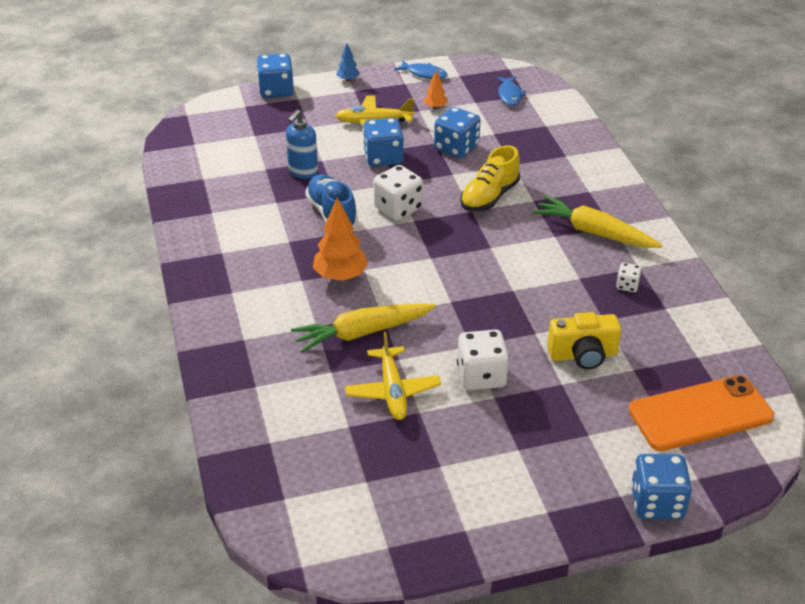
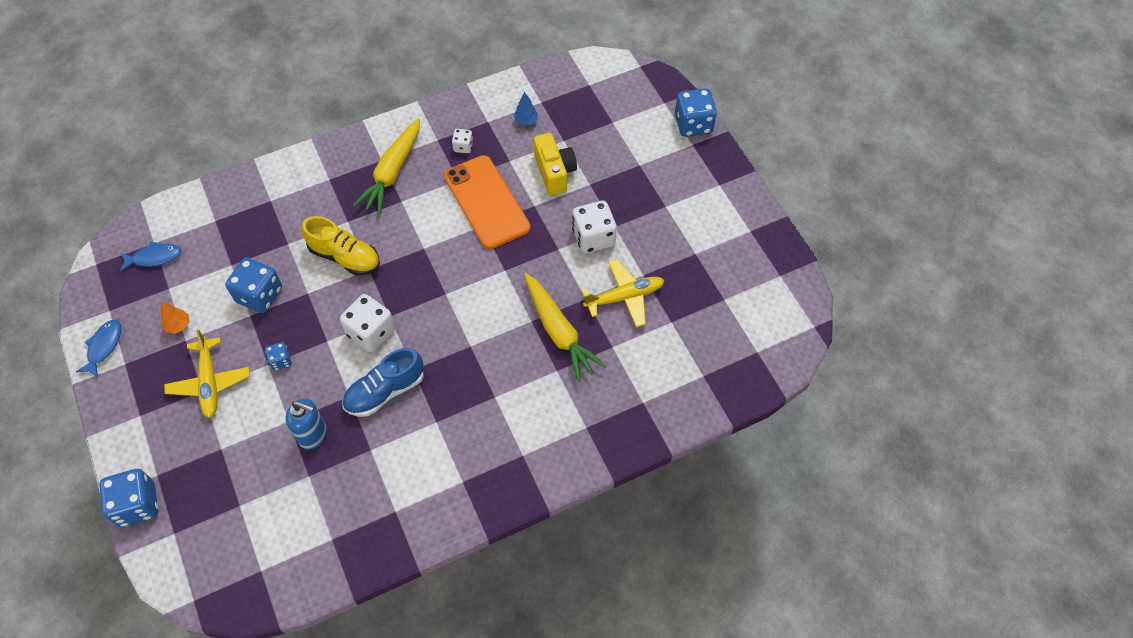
camera: 100 degrees left, 20 degrees up
(340, 276) = (483, 364): orange tree -> none
(348, 79) = (114, 427): blue tree -> blue tree (526, 121)
(383, 157) = (281, 361): blue dice -> blue dice, size x0.52
(700, 414) = (602, 101): orange phone -> orange phone (487, 202)

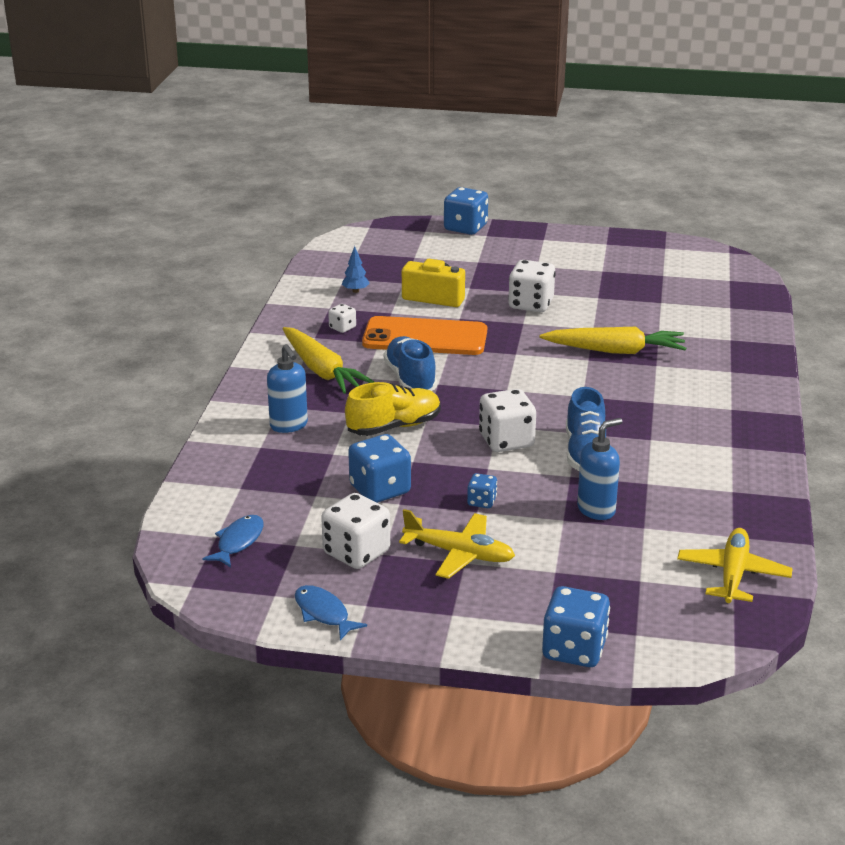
camera: 55 degrees left, 30 degrees down
(178, 325) = (356, 552): orange tree -> white dice
(307, 199) = (289, 425): none -> blue soap dispenser
(418, 229) = (410, 379): none -> blue shoe
(624, 297) = (612, 312): yellow plane -> yellow plane (733, 574)

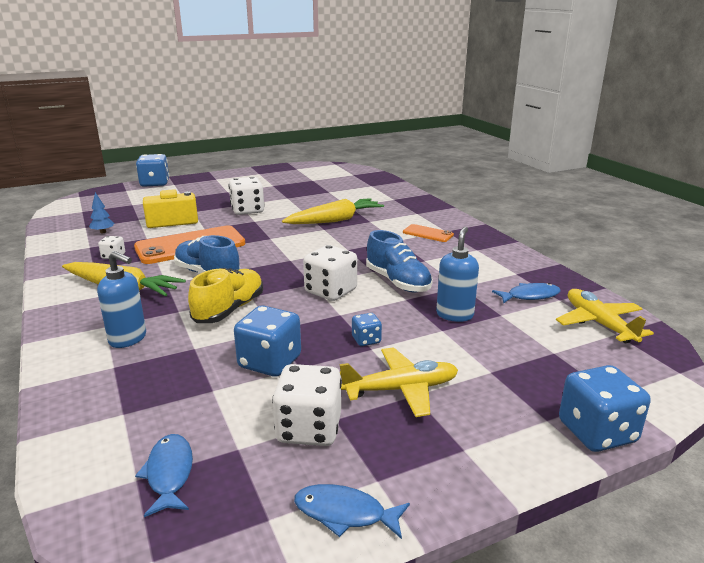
camera: 35 degrees left, 5 degrees down
(702, 405) = (427, 234): none -> orange phone
(706, 520) = (530, 296): none -> blue fish

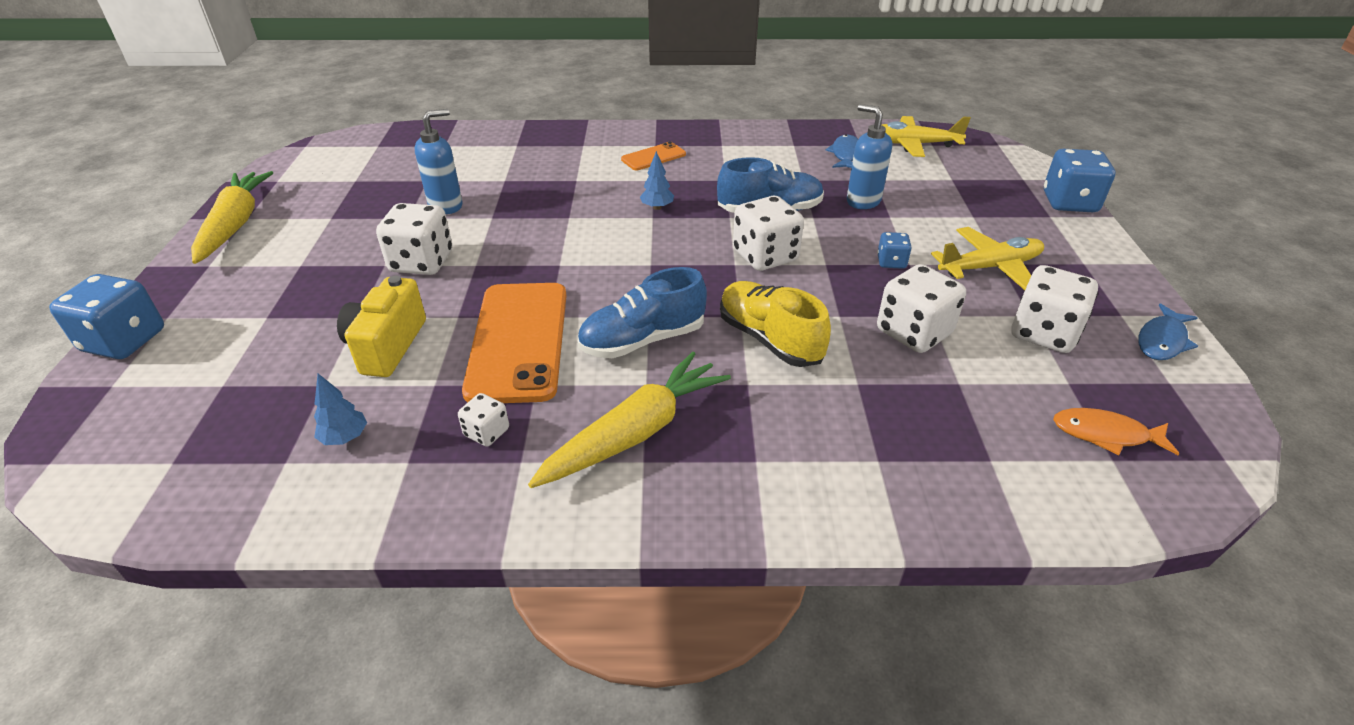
camera: 65 degrees left, 15 degrees up
(128, 339) = (808, 440): blue soap dispenser -> blue soap dispenser (446, 206)
(169, 473) = (1105, 434): blue fish -> orange fish
(270, 362) = (913, 332): blue dice -> white dice
(335, 220) = (547, 202): yellow carrot -> yellow carrot (235, 224)
(361, 248) = (657, 207): none -> blue tree
(401, 389) = (990, 267): yellow plane -> yellow plane turned 60 degrees clockwise

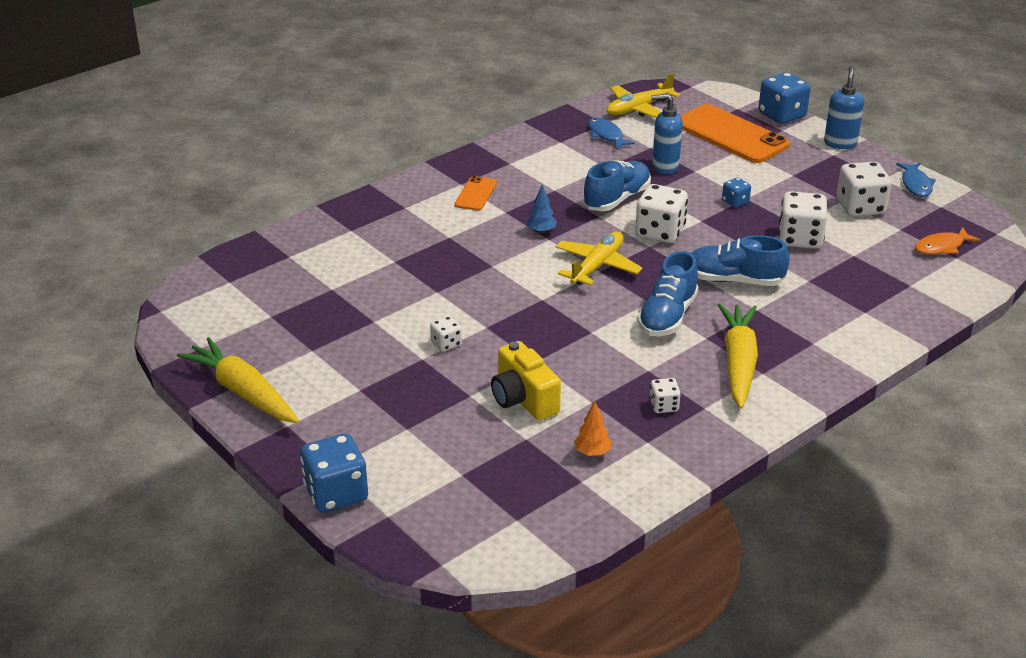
camera: 40 degrees left, 5 degrees down
(345, 438) = (592, 452): blue tree -> orange tree
(422, 262) = (446, 344): white dice -> white dice, size x0.52
(446, 206) = (386, 299): blue soap dispenser -> blue soap dispenser (840, 143)
(518, 341) = (597, 354): orange phone -> orange phone (730, 135)
(769, 339) = (734, 280): yellow shoe -> blue shoe
(990, 267) = (790, 180): yellow plane -> yellow plane (597, 266)

